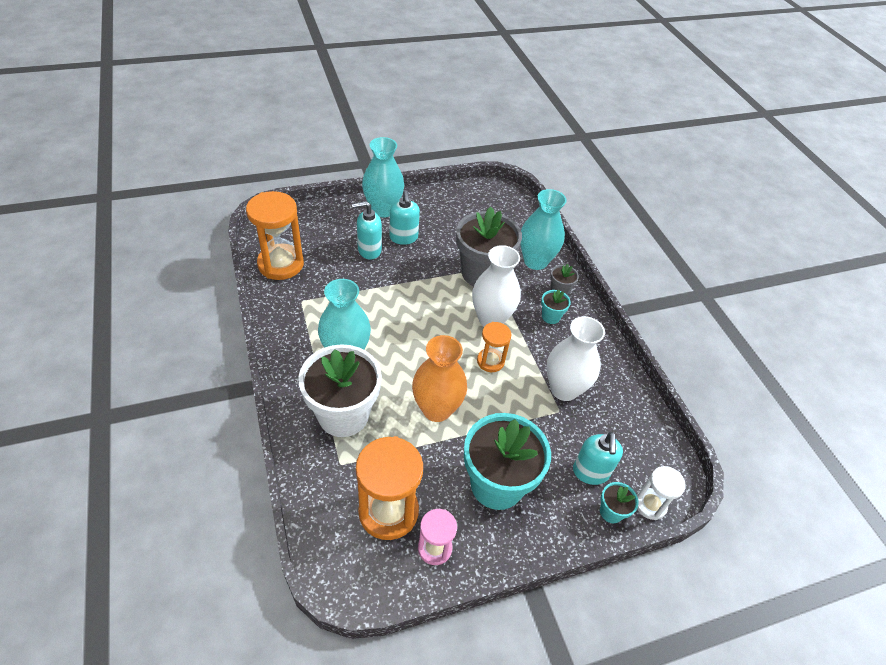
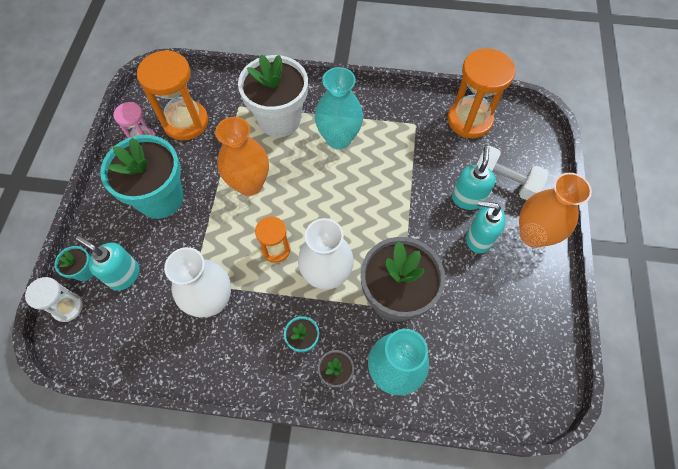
camera: 120 degrees right, 15 degrees up
(341, 232) = (504, 182): none -> white dumbbell
(383, 210) = (533, 235): turquoise vase -> orange vase

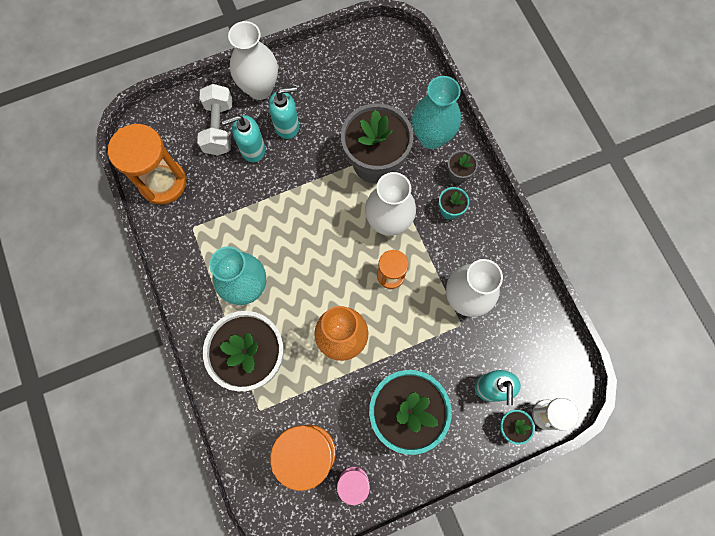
camera: 120 degrees left, 10 degrees up
(478, 239) = (287, 126): turquoise soap dispenser -> turquoise soap dispenser turned 90 degrees counterclockwise
(533, 235) = (260, 88): orange vase -> white vase

